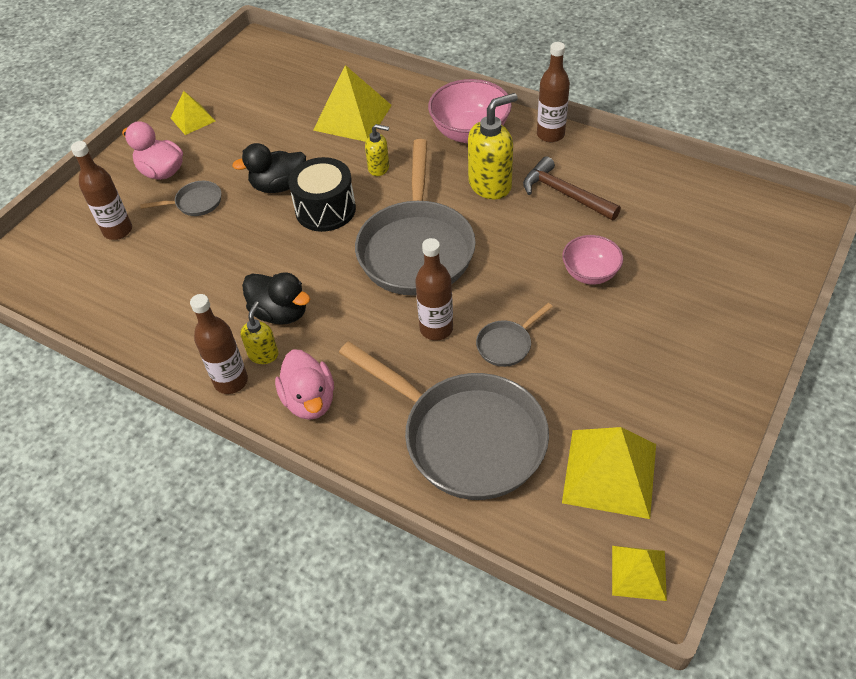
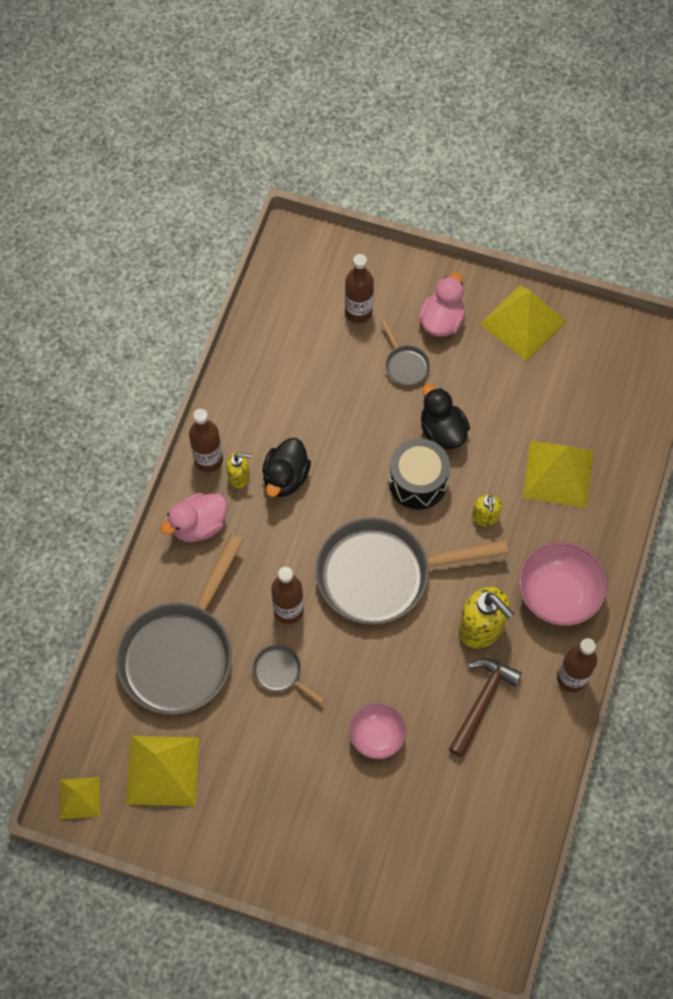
camera: 75 degrees right, 15 degrees up
(193, 119) = (523, 322): yellow pyramid -> yellow pyramid, size x1.75

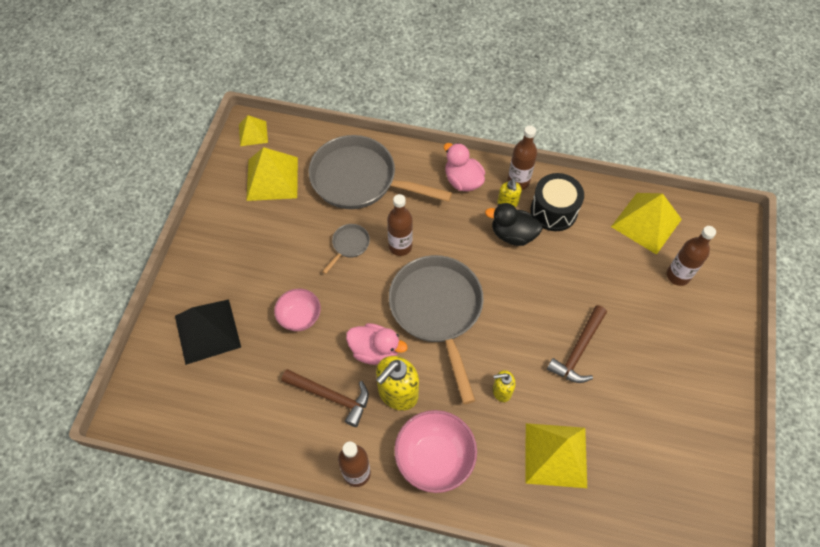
camera: 85 degrees right, 5 degrees down
(387, 851) = (207, 331): none -> black pyramid
(405, 365) = (636, 316): grey pan -> none
(418, 482) = (526, 333): black drum -> black drum (553, 211)
(441, 321) = (688, 343): pink duck -> pink duck (375, 351)
(442, 431) = (578, 350): black duck -> brown hammer
(523, 322) = (707, 416): yellow pyramid -> yellow pyramid (646, 223)

